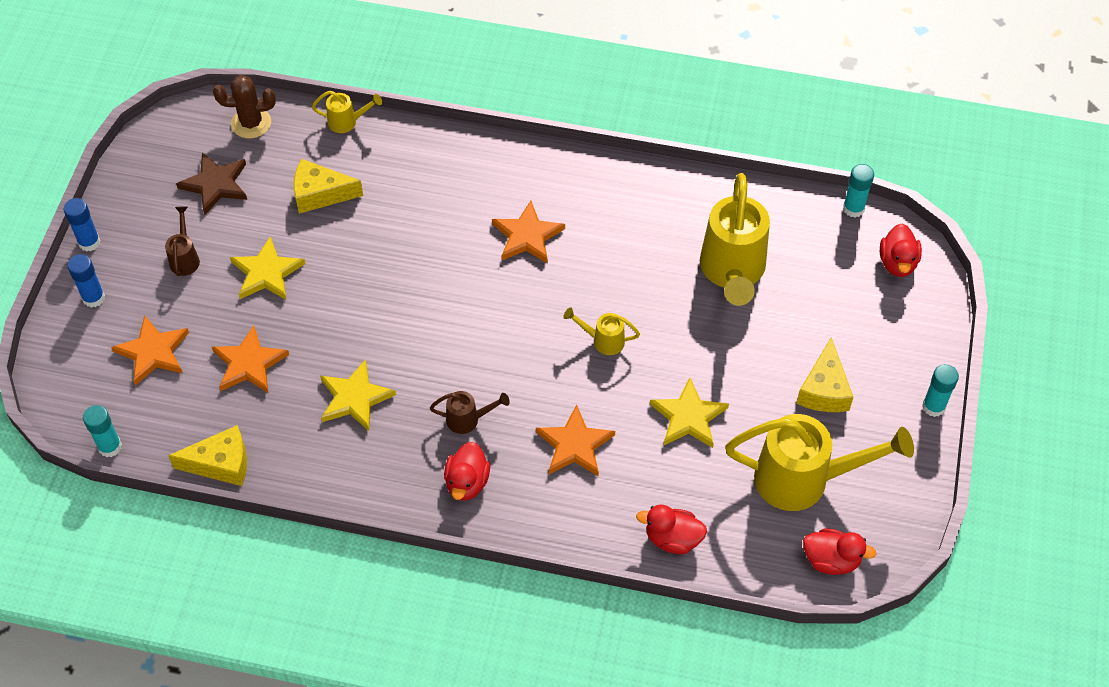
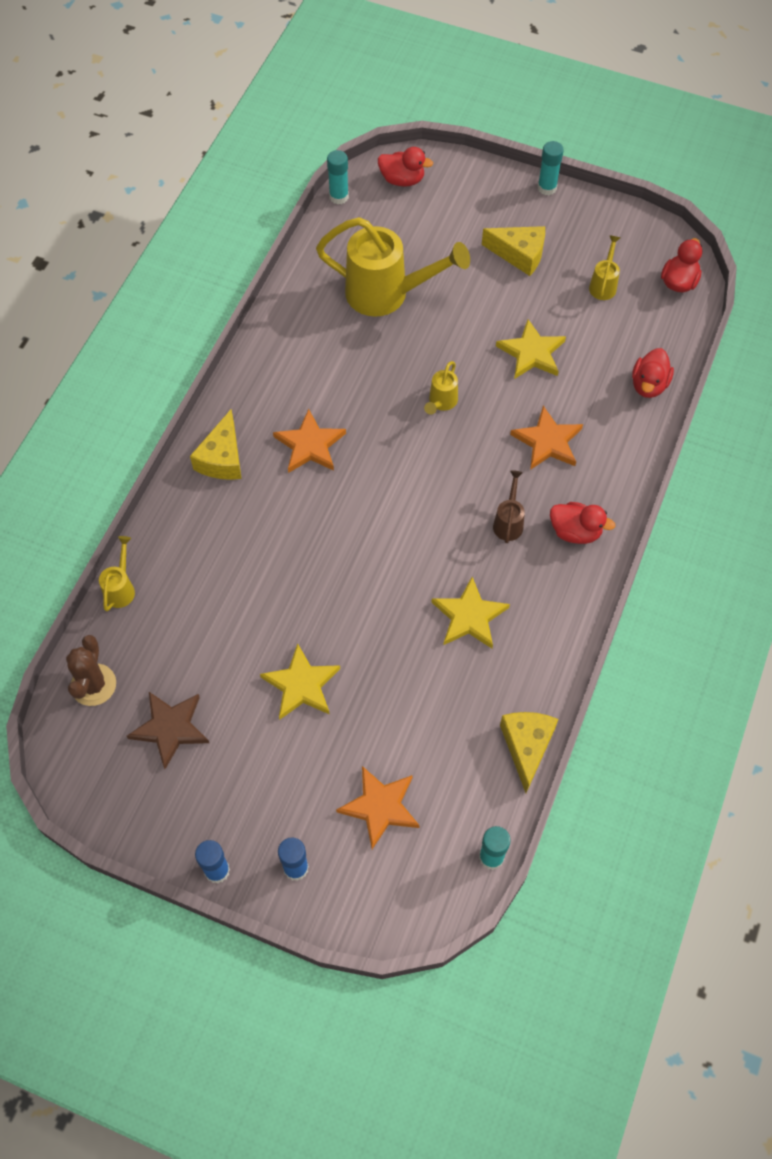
camera: 80 degrees left, 5 degrees up
(185, 258) = (263, 767): brown watering can -> none
(249, 363) = (411, 711): orange star -> none
(320, 194) = (211, 624): yellow cheese -> yellow cheese (222, 458)
(805, 480) = (603, 284): yellow watering can -> yellow watering can, size x0.45

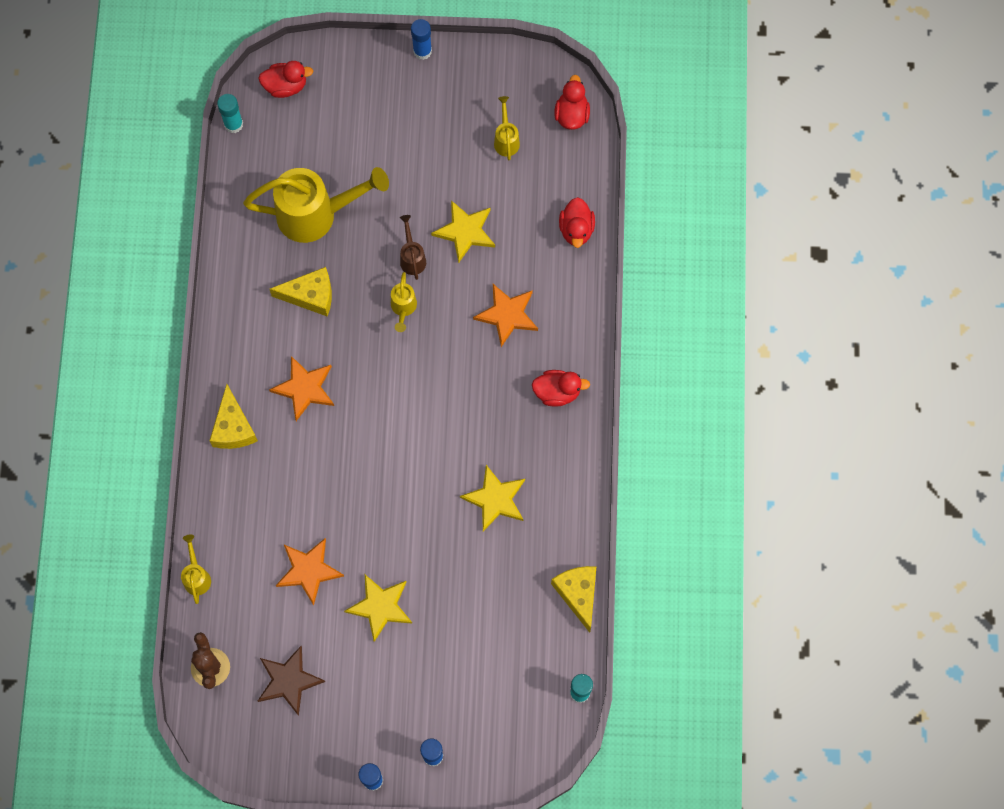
camera: 20 degrees left, 10 degrees up
(380, 807) = (480, 684): orange star -> orange star (309, 571)
(508, 522) = (499, 402): brown watering can -> brown watering can (412, 257)
(519, 254) = (421, 132): yellow cheese -> yellow cheese (310, 295)
(547, 188) = (422, 51): turquoise glue stick -> blue glue stick

